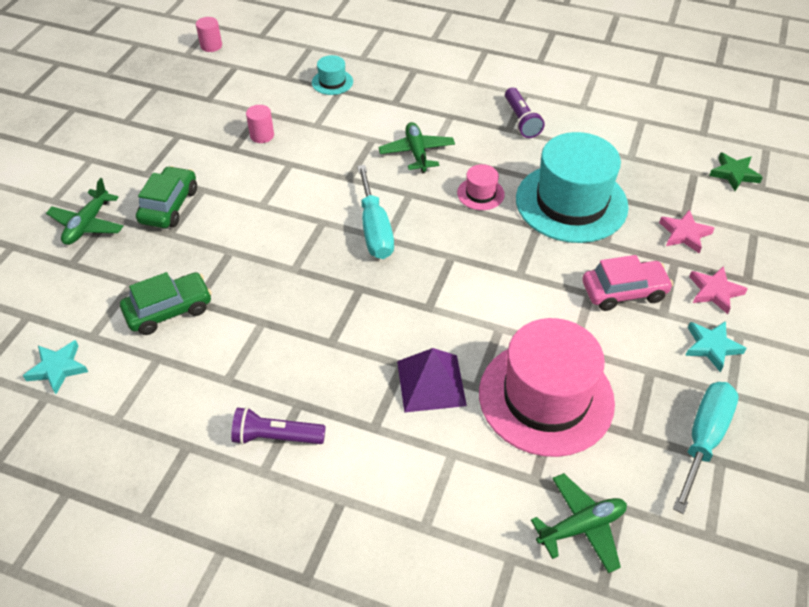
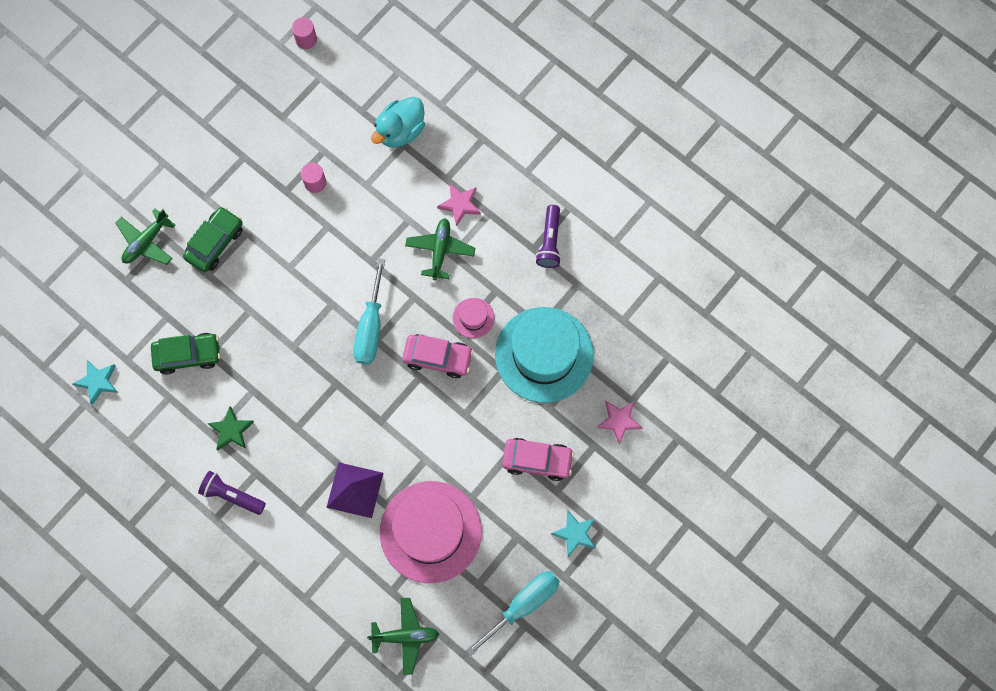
camera: 20 degrees right, 25 degrees up
(332, 82) = (400, 131): turquoise hat -> turquoise duck
(462, 235) = (438, 358): none -> pink car
(715, 291) = (608, 486): pink star -> pink star (460, 205)
(734, 174) = (701, 371): green star -> green star (231, 430)

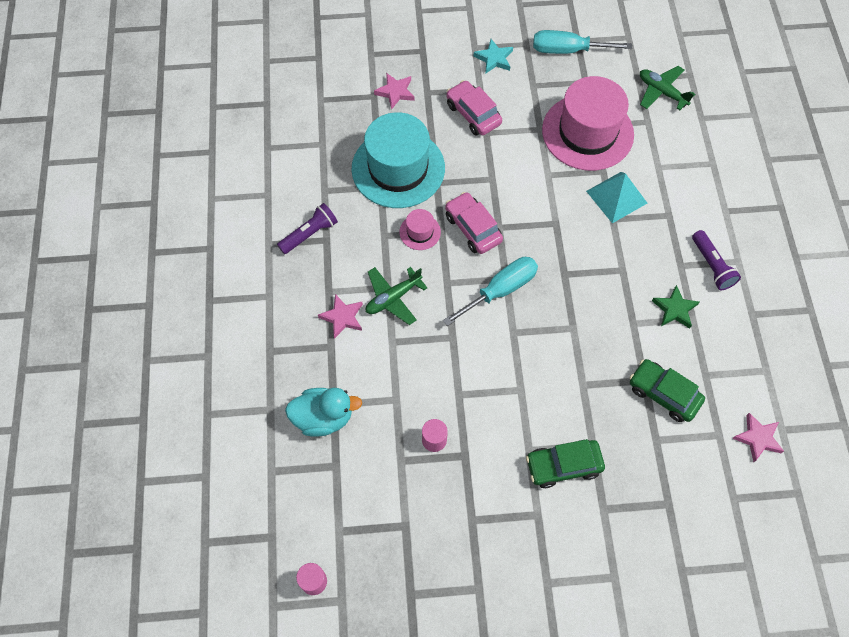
camera: 135 degrees left, 10 degrees down
(98, 382) = (758, 438): turquoise star -> pink star
(146, 242) = (622, 522): green plane -> none
(355, 490) = (616, 197): purple pyramid -> turquoise pyramid

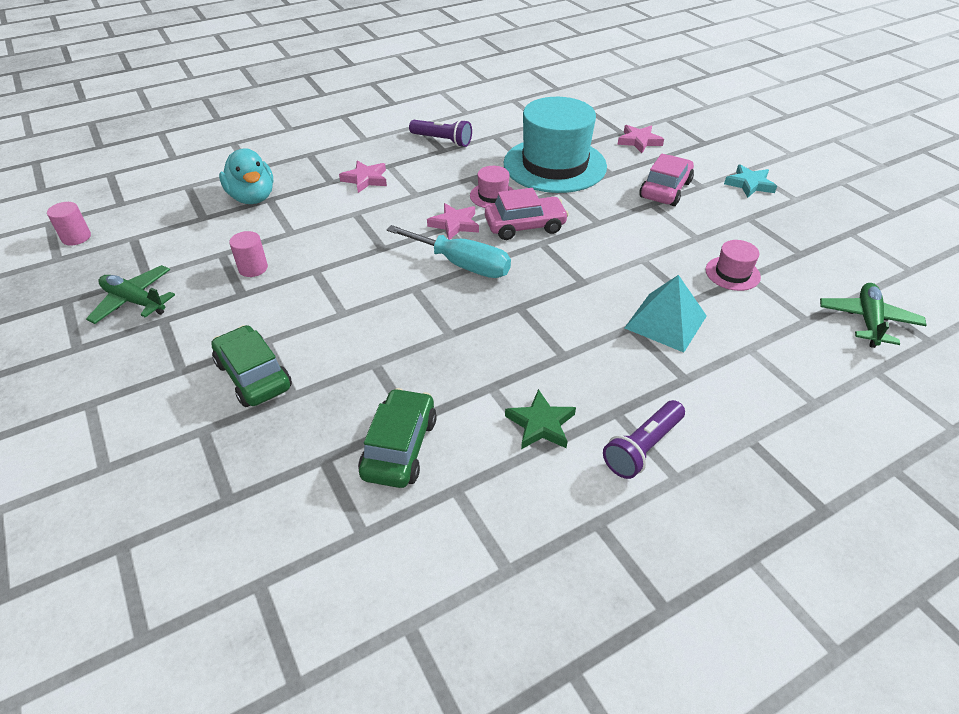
camera: 65 degrees right, 20 degrees down
(393, 298) = (405, 200): green plane -> green plane (134, 301)
(473, 228) = (525, 226): pink car -> pink car turned 45 degrees clockwise
(567, 50) = (826, 229): turquoise screwdriver -> none
(587, 132) = (732, 273): pink hat -> pink hat, size x0.43
(758, 438) = (377, 591): pink star -> pink star (454, 224)

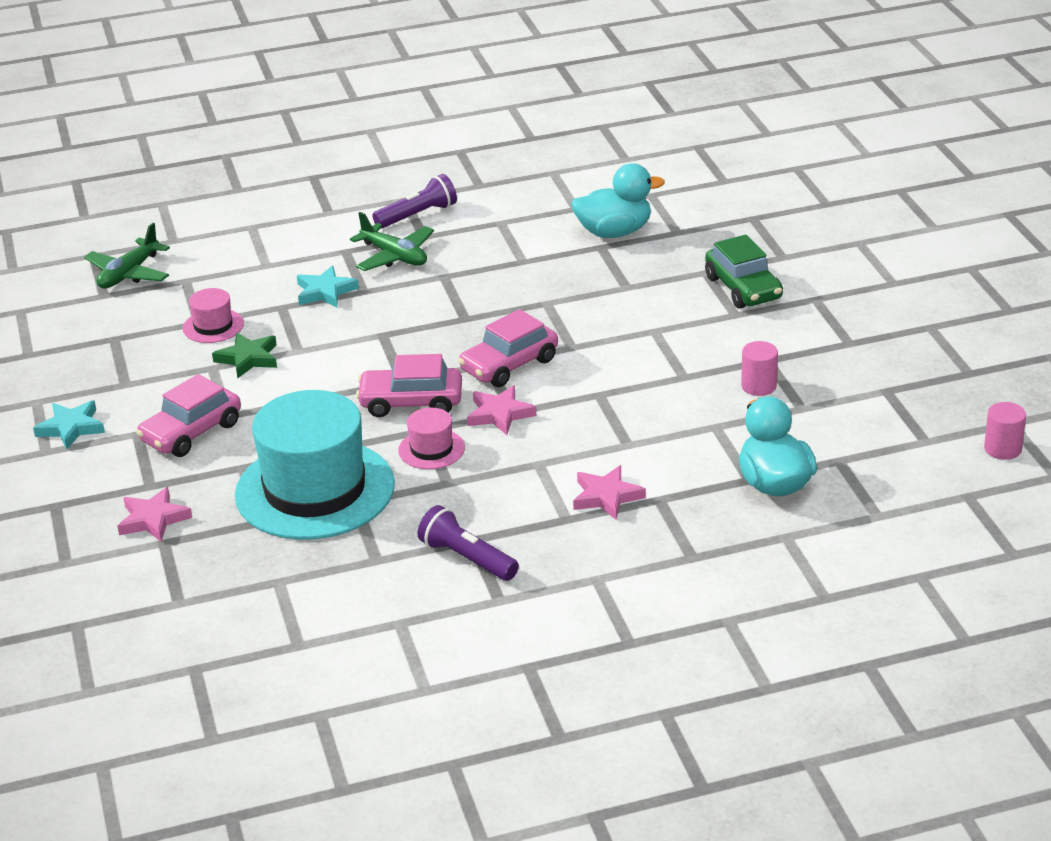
camera: 165 degrees left, 10 degrees down
(134, 301) = (888, 364): green plane -> green plane (395, 256)
(399, 447) = (614, 232): green car -> turquoise duck
(462, 265) = (509, 365): turquoise screwdriver -> pink car
(540, 424) = (492, 235): green star -> green star (248, 358)
(665, 321) = (325, 292): turquoise pyramid -> turquoise star

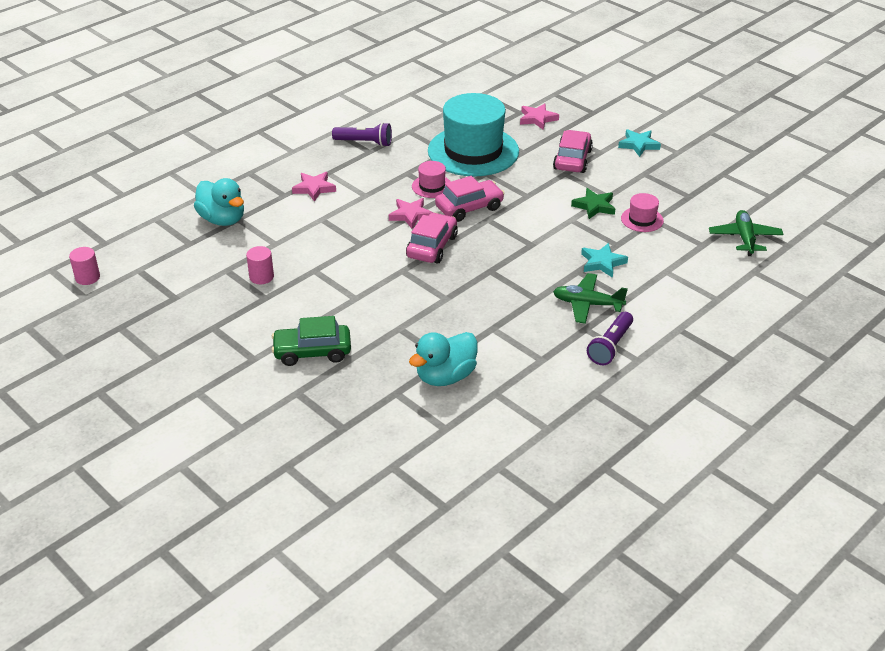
camera: 150 degrees right, 5 degrees up
(743, 288) = (312, 352): green car -> green car turned 45 degrees counterclockwise

